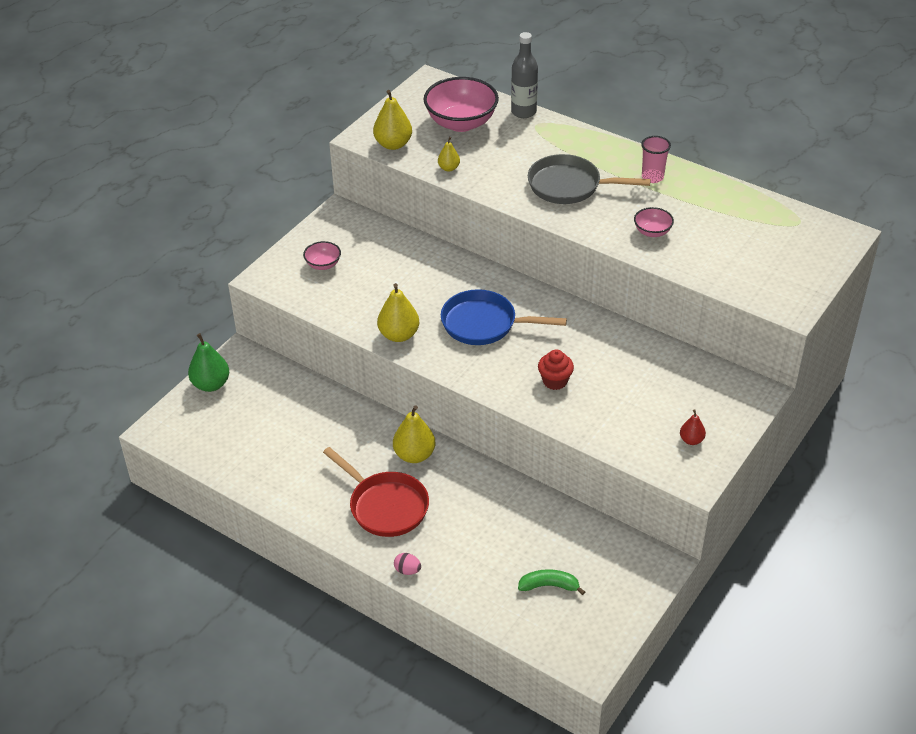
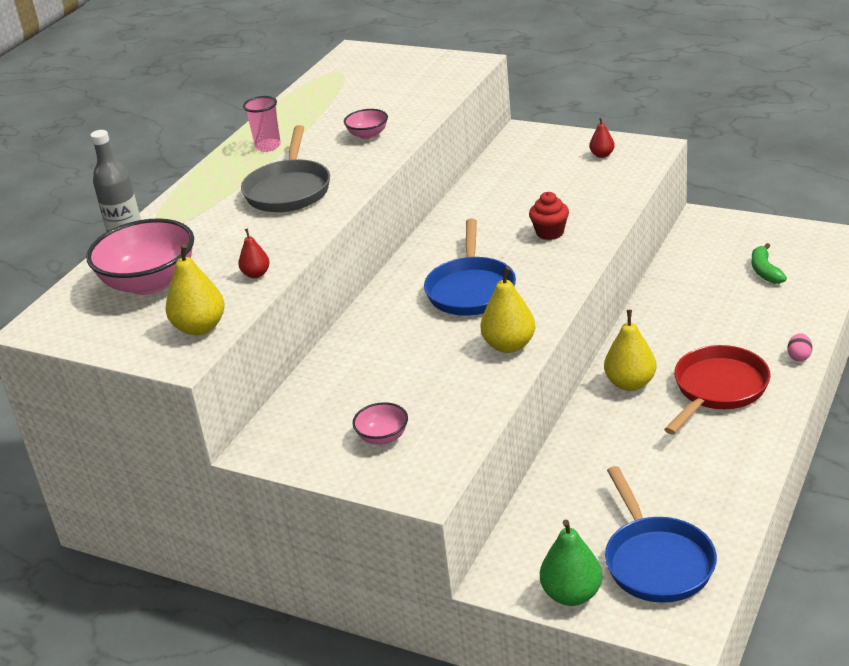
camera: 95 degrees left, 10 degrees down
(219, 429) = (656, 561): none -> blue pan
(449, 168) = (256, 274): yellow pear -> red pear

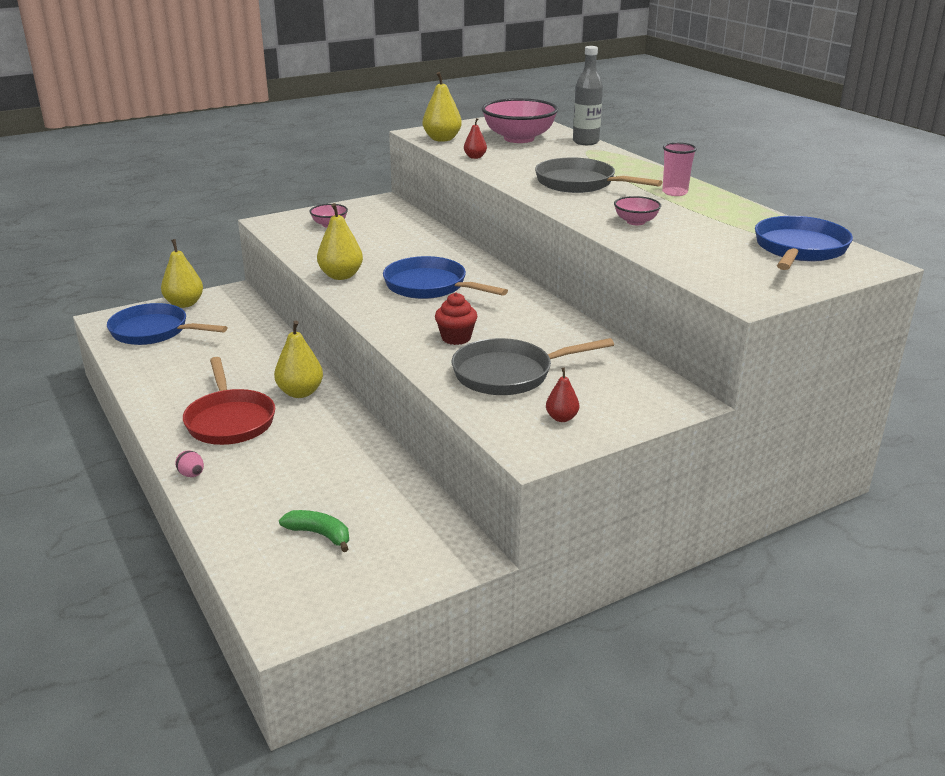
camera: 120 degrees right, 5 degrees down
(356, 73) = (799, 249): none -> blue pan
(571, 594) = (184, 304): green pear -> yellow pear
(573, 192) = (509, 374): none -> grey pan

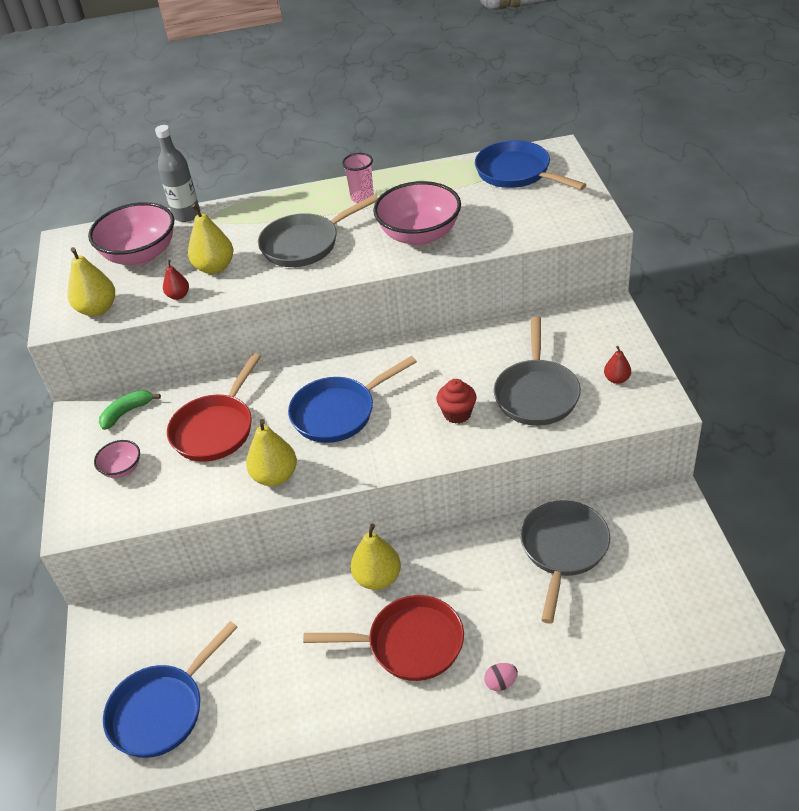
camera: 65 degrees left, 15 degrees up
(184, 304) = (100, 674): yellow pear -> yellow pear (215, 267)
(319, 534) = (623, 591): green banana -> green banana (126, 412)
(365, 488) = (563, 550): none -> grey pan
(386, 245) = (215, 429): none -> red pan
(635, 222) = (419, 235): pink bowl -> pink bowl, size x2.06

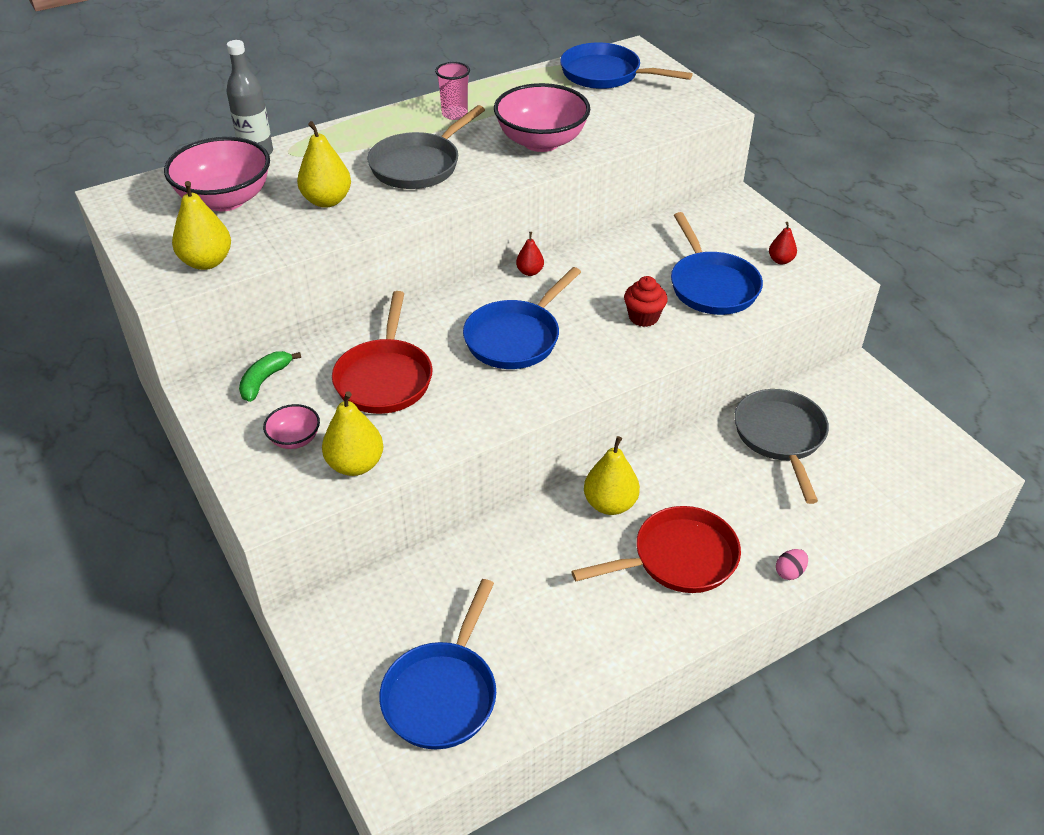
camera: 25 degrees left, 0 degrees up
(178, 296) = (301, 234): red pear -> red pear (530, 272)
(275, 476) = (483, 412): yellow pear -> yellow pear (355, 465)
(536, 394) = (711, 286): grey pan -> blue pan

